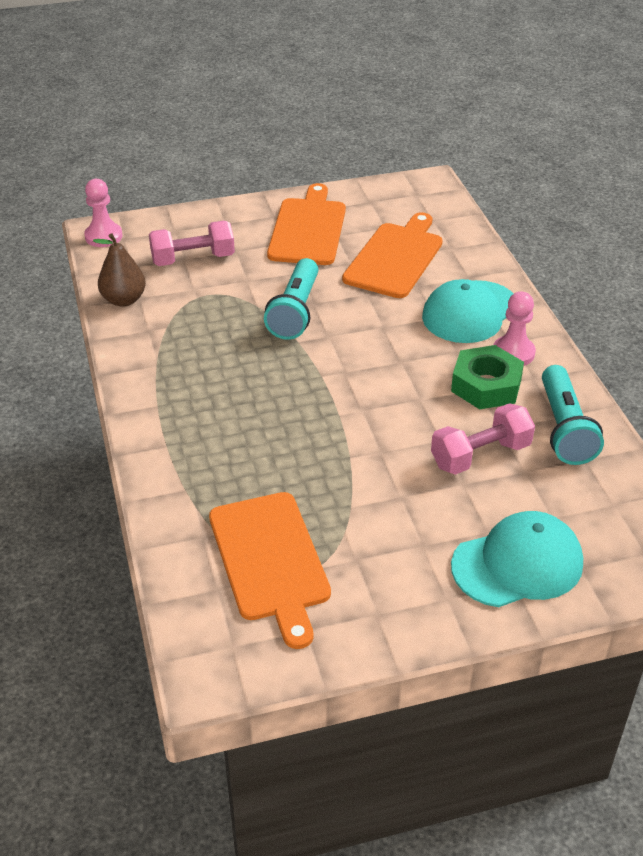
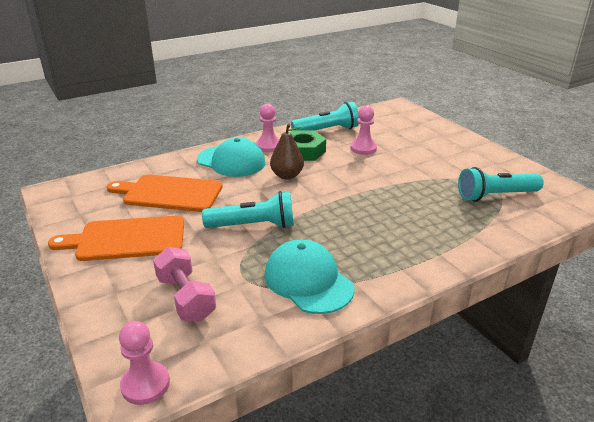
camera: 105 degrees left, 10 degrees down
(124, 300) = (268, 329): brown pear -> brown pear (287, 175)
(270, 560) = (495, 196): orange cutting board -> turquoise flashlight
(480, 455) = (363, 148): pink dumbbell -> pink pawn
(517, 564) = (431, 135): turquoise cap -> turquoise cap (308, 281)

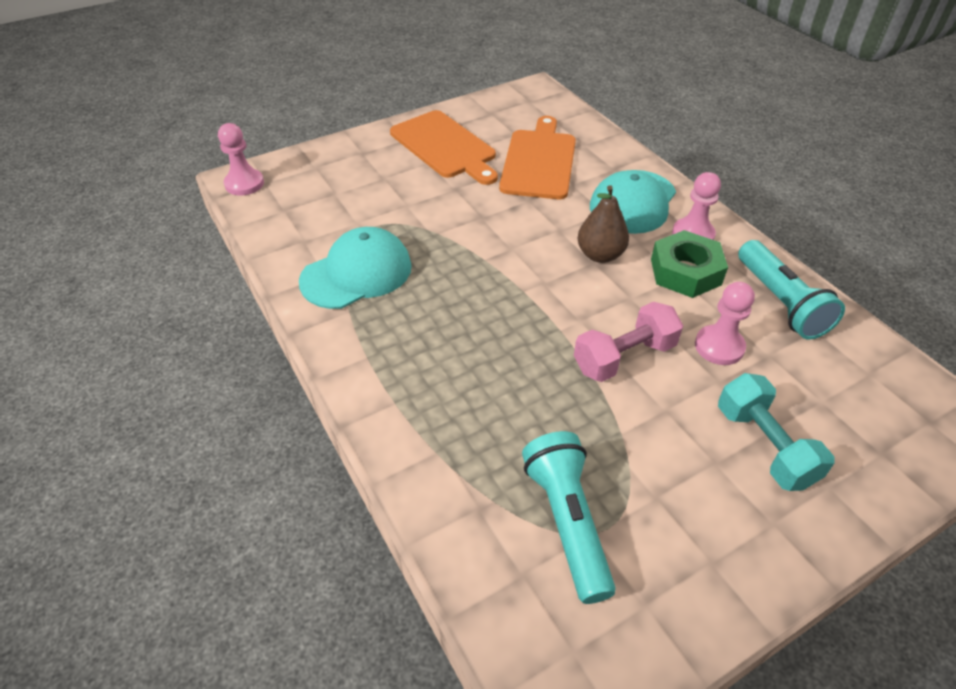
camera: 90 degrees right, 15 degrees up
(127, 239) = (445, 146): orange cutting board -> orange cutting board turned 150 degrees clockwise
(186, 298) = (345, 193): pink dumbbell -> pink dumbbell (624, 357)
(253, 226) = (468, 229): turquoise flashlight -> none
(426, 145) = (764, 446): none -> turquoise dumbbell

